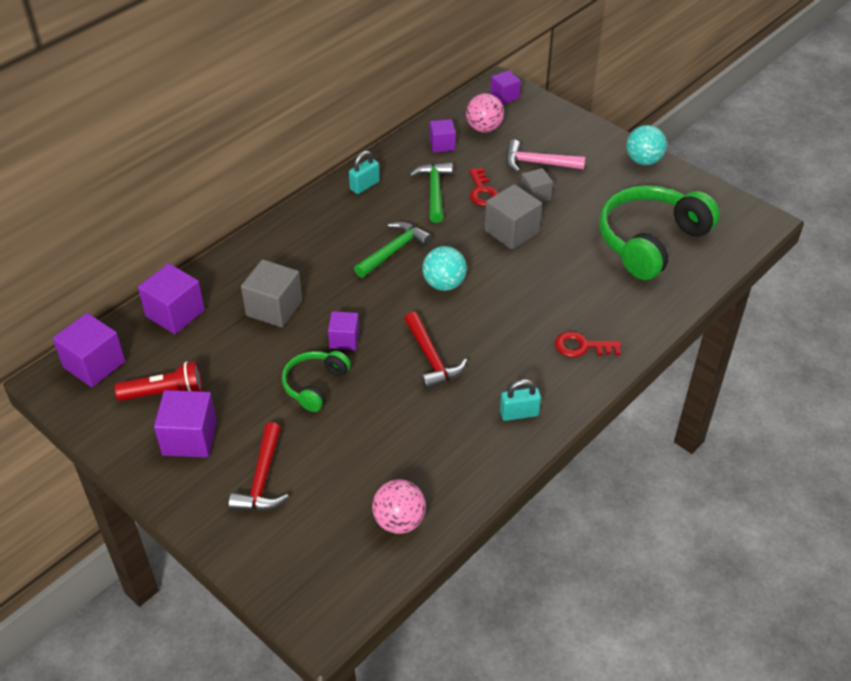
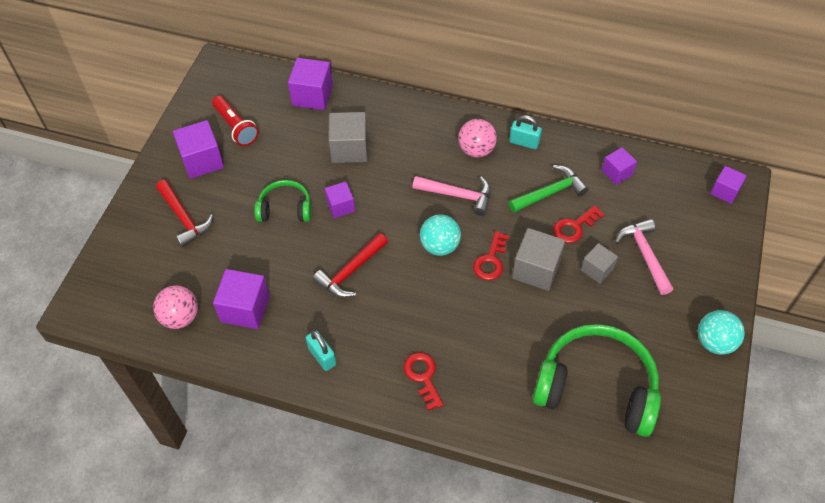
camera: 65 degrees right, 10 degrees up
(94, 364) = (242, 78): purple cube -> purple cube (245, 309)
(262, 479) = (184, 218): red hammer -> red hammer turned 105 degrees counterclockwise
(393, 251) = (458, 195): green hammer -> pink hammer
(483, 256) = (491, 261): none -> red key
(484, 128) = (664, 194): pink ball -> pink ball (476, 150)

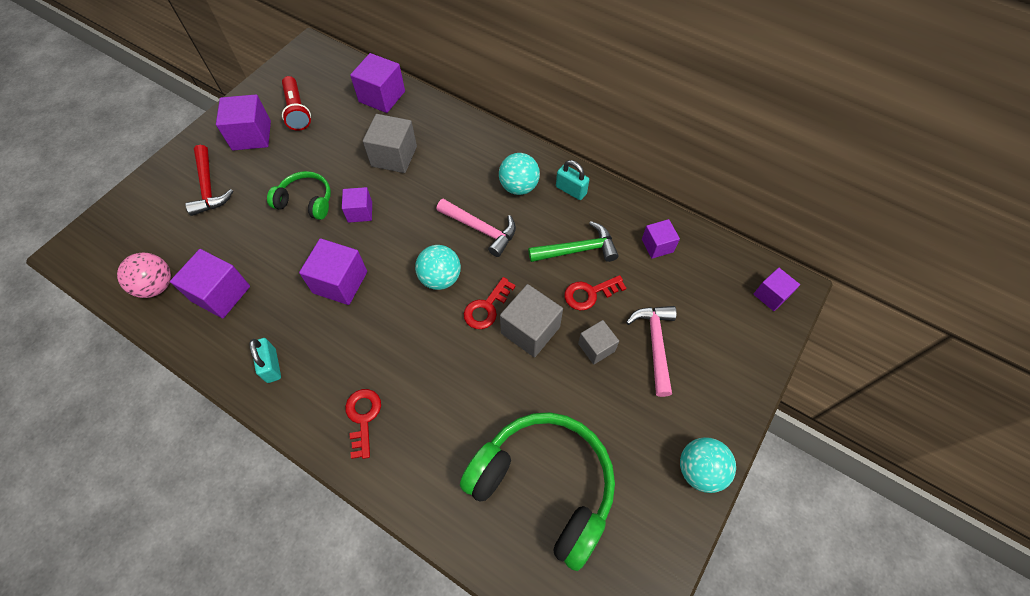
camera: 15 degrees right, 5 degrees up
(351, 271) = (340, 282): red hammer -> purple cube
(476, 150) = (519, 187): pink ball -> turquoise ball

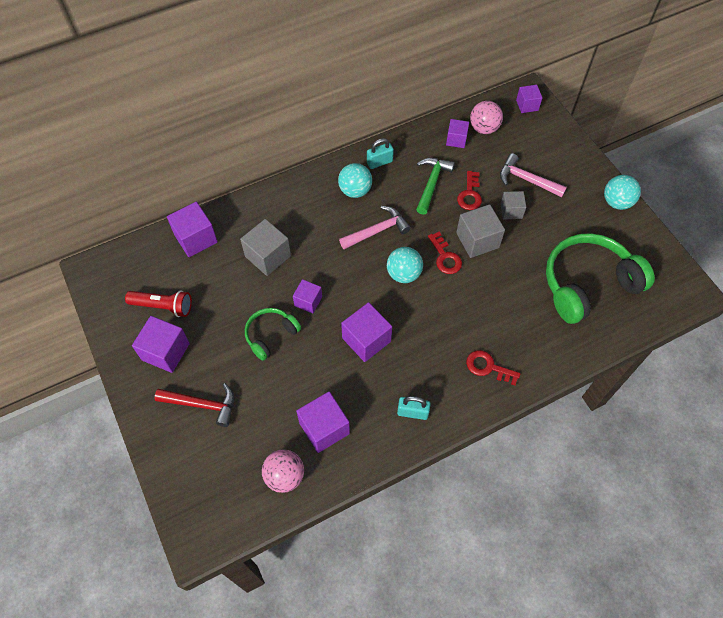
camera: 60 degrees left, 0 degrees up
(696, 265) = (484, 128): none -> pink ball

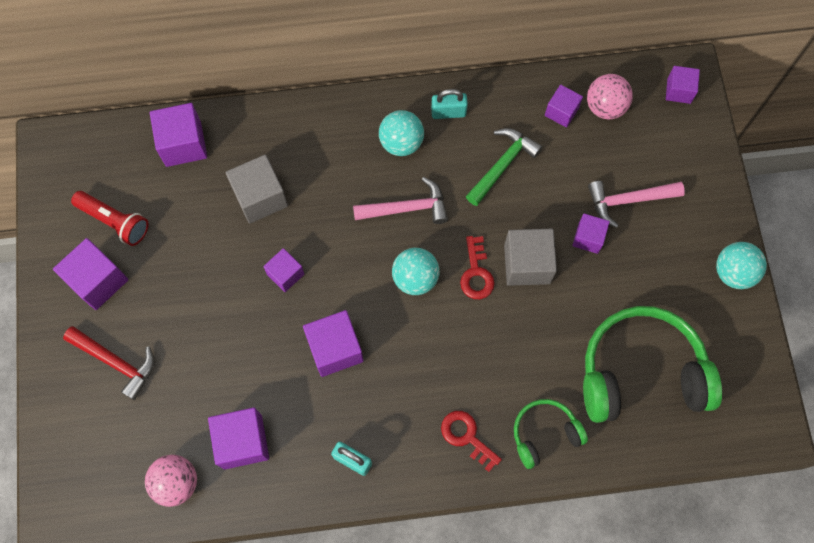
camera: 20 degrees right, 10 degrees up
(270, 335) = (225, 302): green headphones -> green headphones (544, 434)
(470, 194) = (545, 197): red key -> none
(511, 211) = (588, 238): grey cube -> purple cube
(526, 180) = (628, 200): pink hammer -> pink hammer turned 60 degrees counterclockwise

